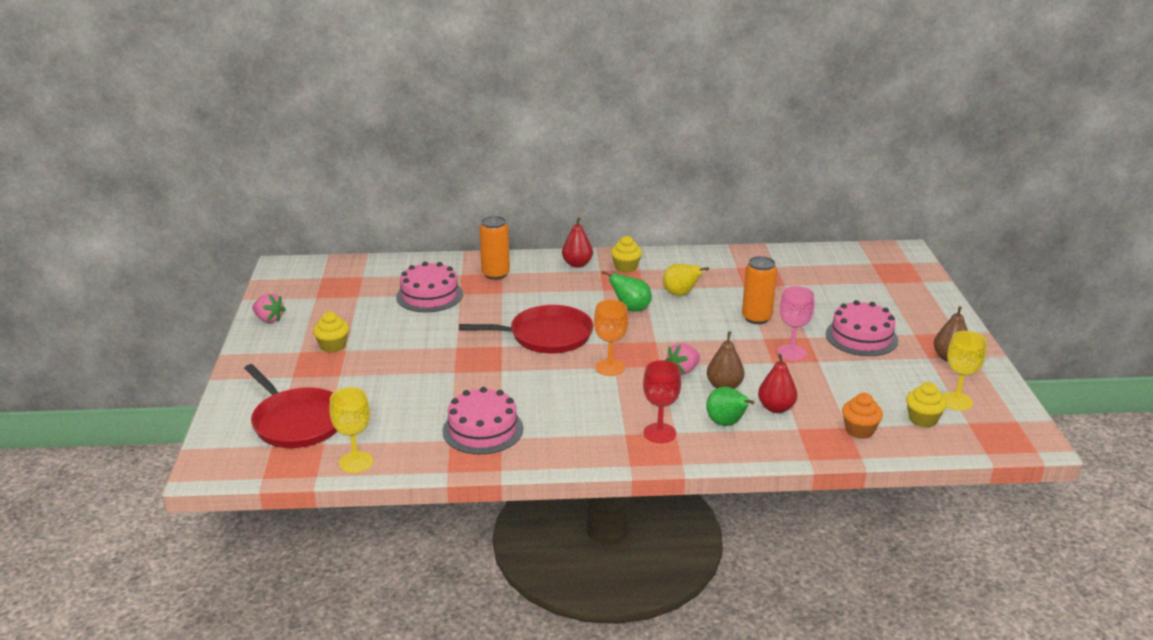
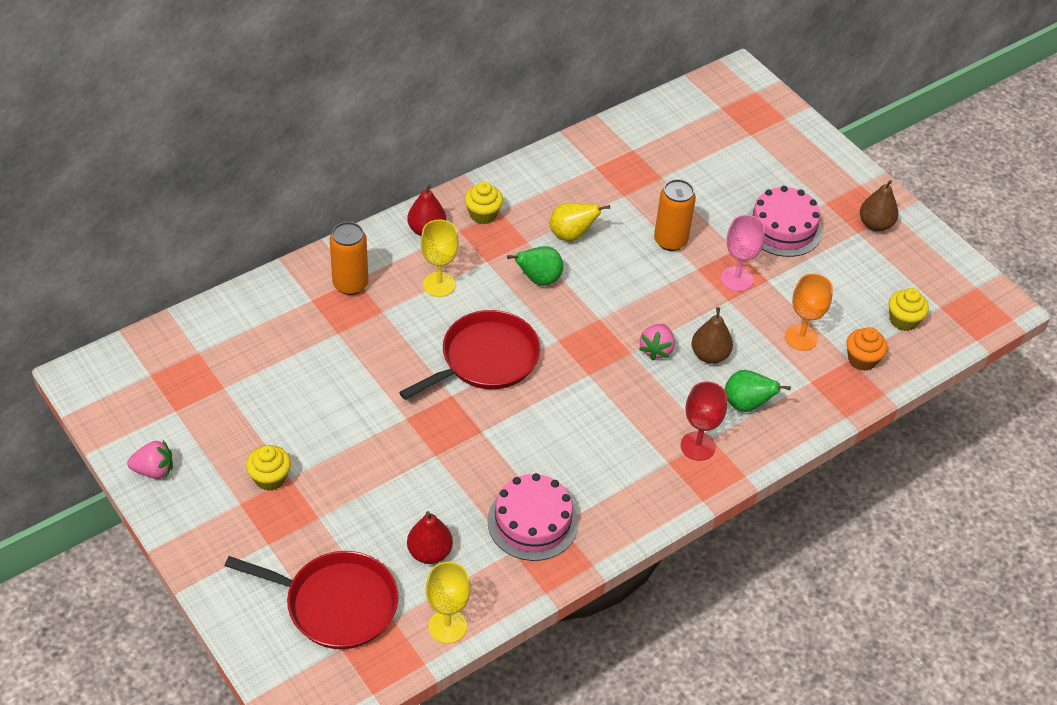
camera: 35 degrees left, 20 degrees up
(429, 295) = (306, 351): pink cake -> none
(610, 367) = (585, 377): orange goblet -> orange goblet (801, 338)
(776, 408) = (774, 363): red pear -> red pear (429, 552)
(956, 401) = (915, 283): yellow goblet -> yellow goblet (439, 284)

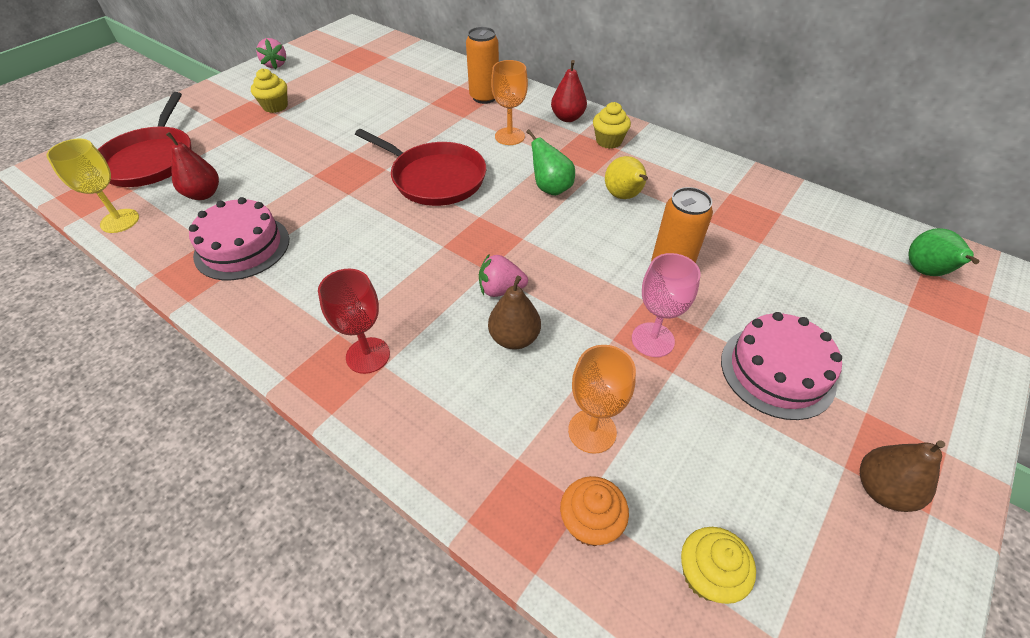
camera: 75 degrees right, 0 degrees up
(439, 284) = (509, 136): yellow goblet -> orange goblet
(746, 404) = (449, 391): green pear -> green pear (925, 272)

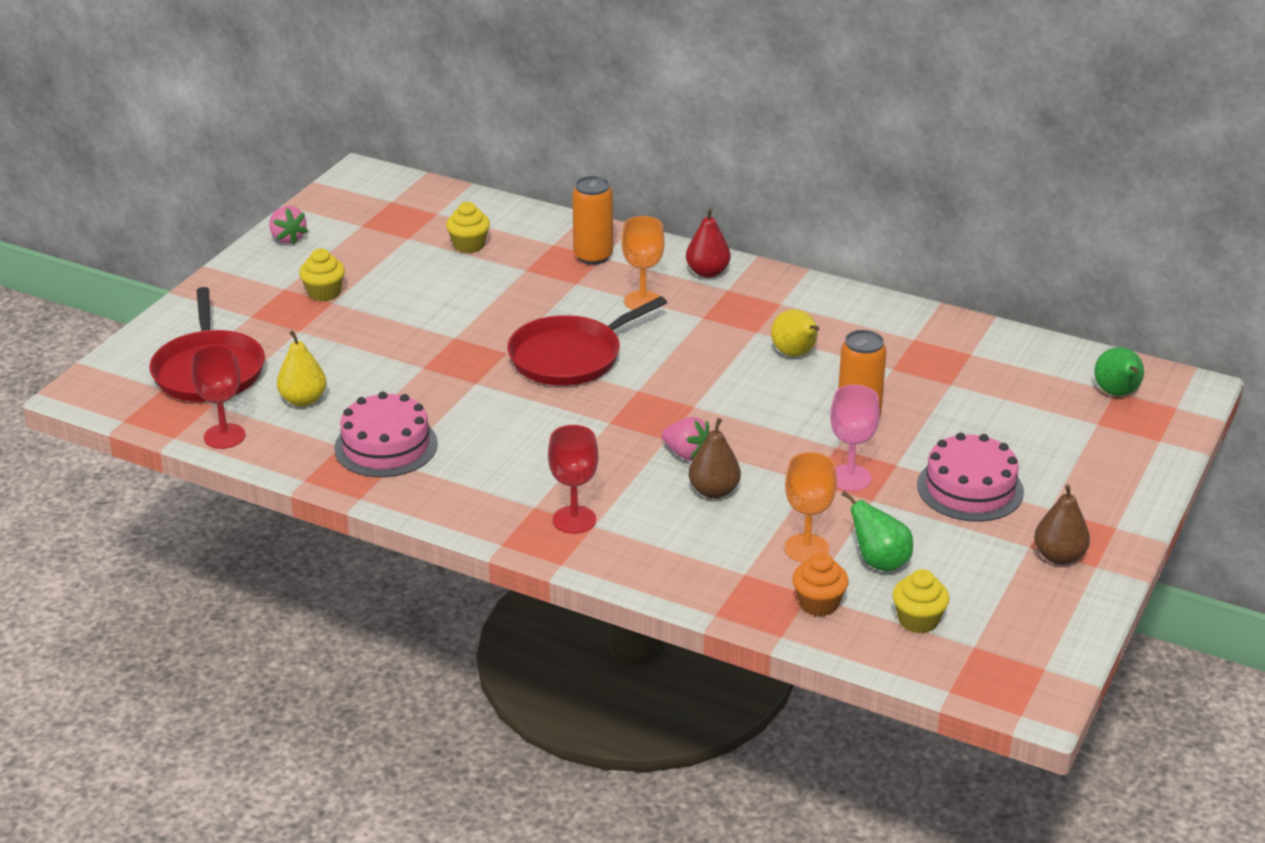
camera: 10 degrees left, 15 degrees down
(120, 221) = (224, 436): yellow goblet -> red goblet
(203, 194) = (303, 400): red pear -> yellow pear
(434, 178) = (570, 356): red pan -> red pan turned 120 degrees clockwise
(501, 290) = (686, 454): pink strawberry -> pink strawberry turned 135 degrees counterclockwise
(551, 188) = (710, 354): green pear -> green pear (879, 562)
(609, 141) = (765, 295): yellow cupcake -> yellow cupcake (469, 245)

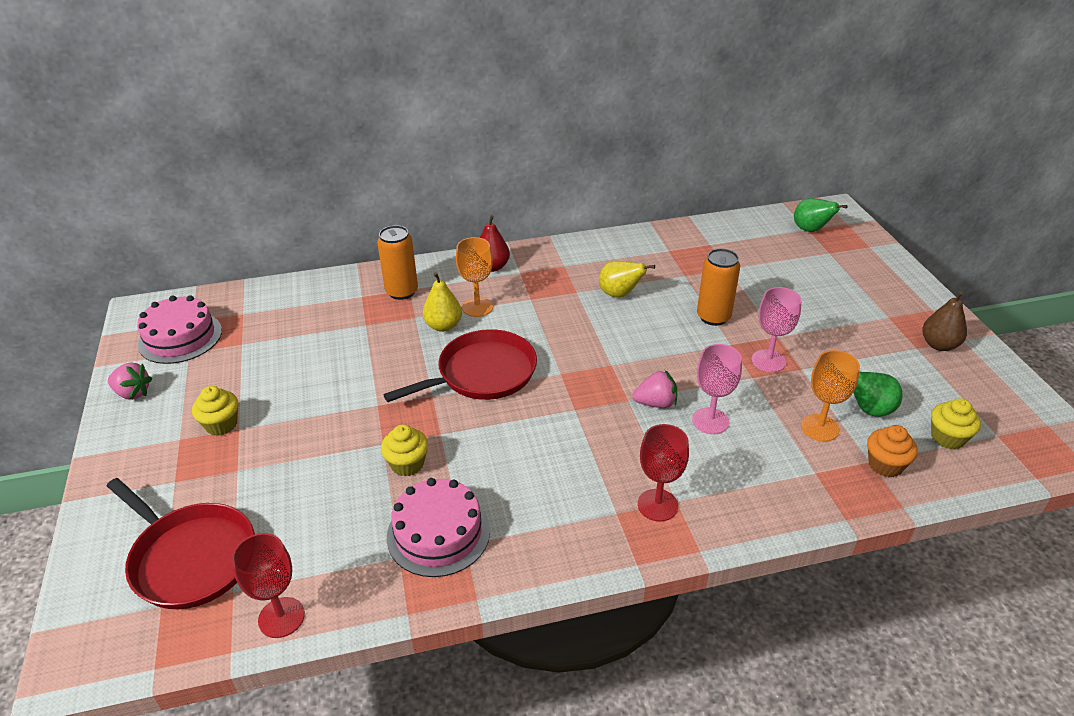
camera: 40 degrees left, 5 degrees up
(303, 400) = (315, 534): yellow pear -> yellow pear (443, 326)
(469, 245) = (298, 326): yellow cupcake -> yellow cupcake (407, 464)
(570, 356) = (482, 373): red pan -> red pan turned 135 degrees counterclockwise
(714, 491) = (710, 421): brown pear -> pink goblet
(970, 488) = (835, 329): pink cake -> pink cake (180, 337)

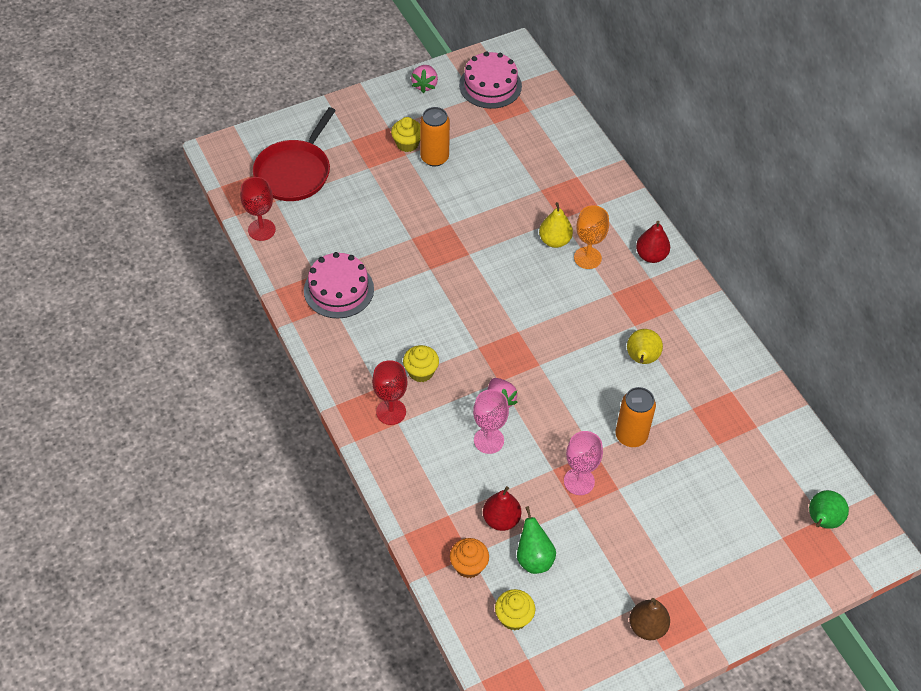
camera: 75 degrees right, 15 degrees up
(402, 292) = (591, 201): orange can -> orange can (434, 158)
(407, 464) = (395, 257): yellow cupcake -> yellow cupcake (421, 372)
(482, 373) = (502, 279): red pan -> none
(819, 428) = (501, 519): orange goblet -> red pear

